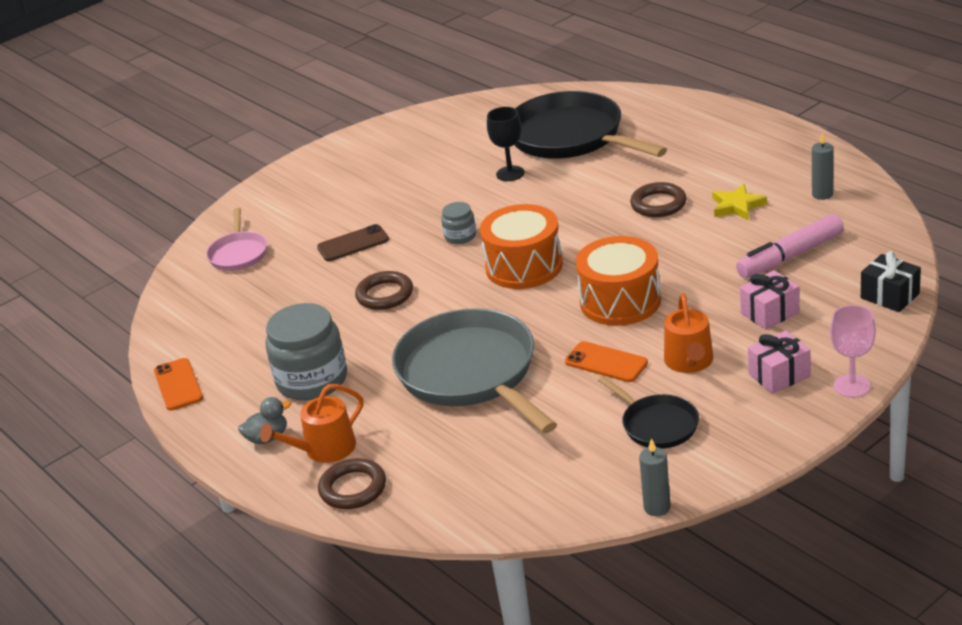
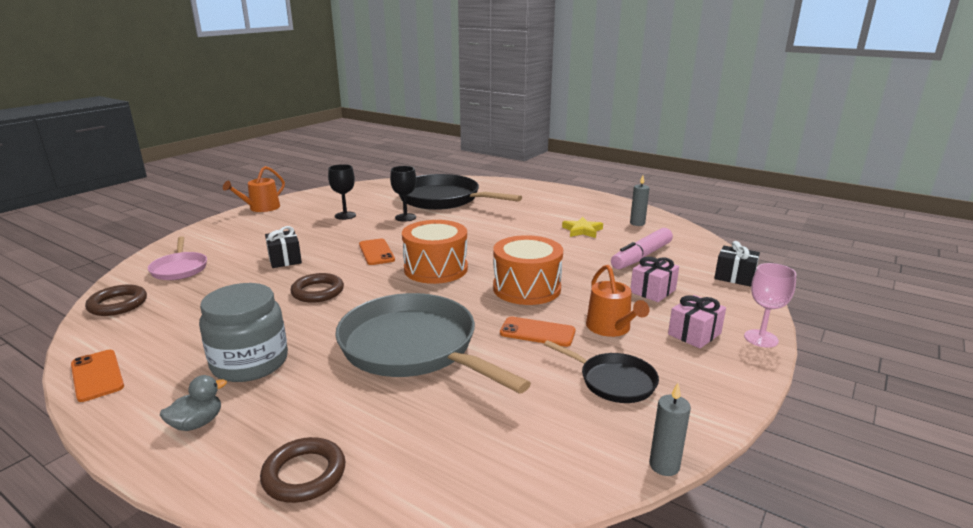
camera: 20 degrees left, 10 degrees down
(324, 449) = (266, 431): orange watering can -> orange watering can (261, 208)
(353, 244) = (285, 259): brown phone -> black gift
(433, 168) = (345, 215): none -> black goblet
(460, 236) = (376, 252): grey jar -> orange phone
(658, 204) = (524, 231): brown ring -> brown ring (118, 304)

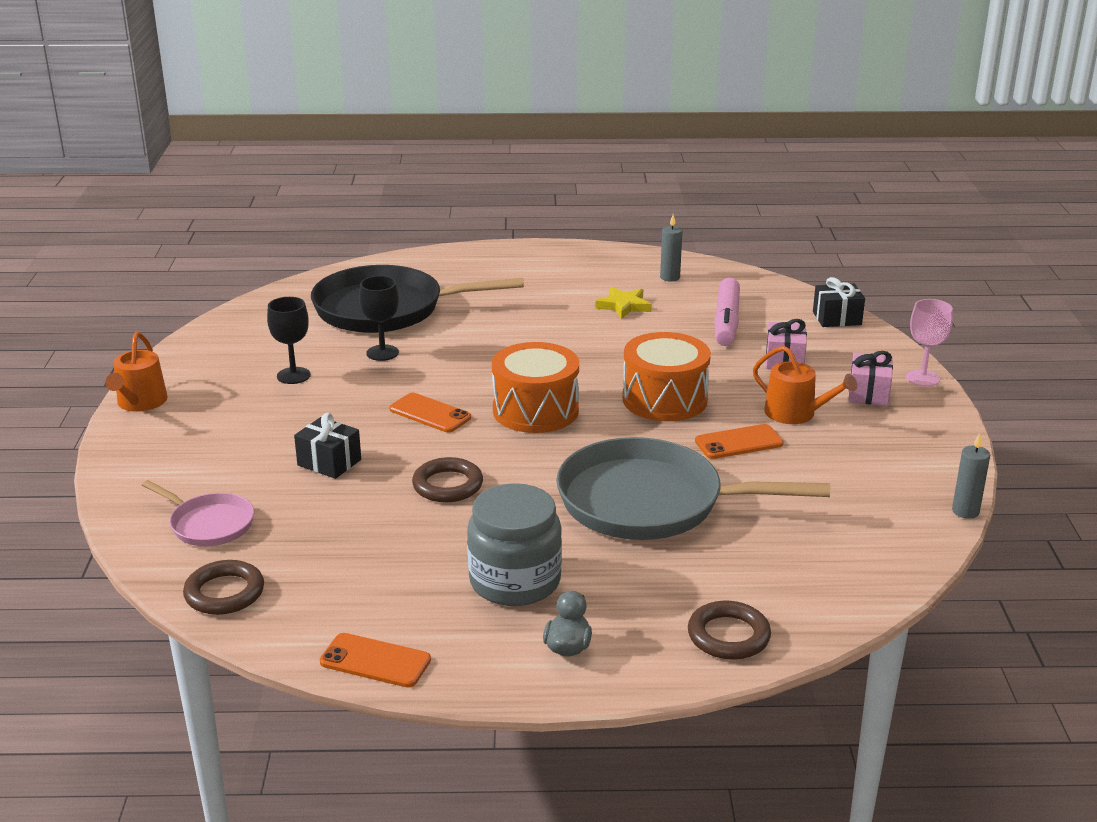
camera: 35 degrees left, 5 degrees up
(613, 381) = (857, 462): black pan -> none

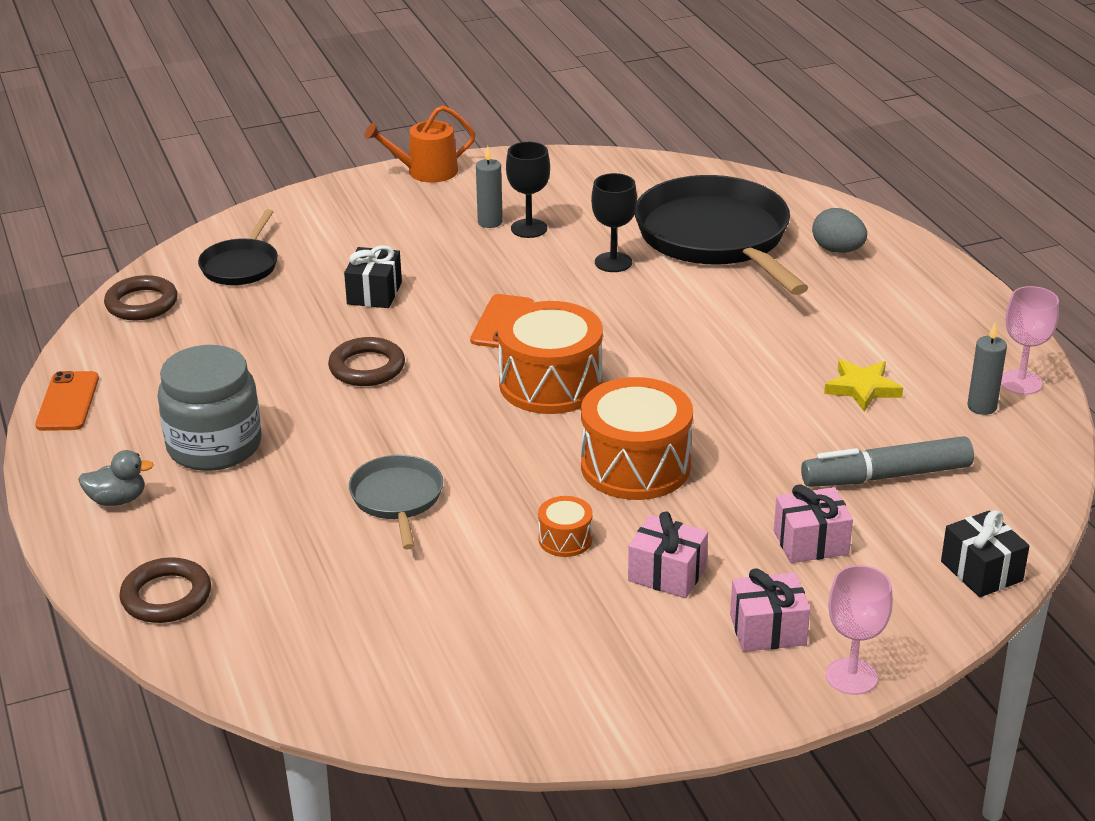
camera: 70 degrees right, 5 degrees up
(209, 524) = (241, 265): pink pan -> black pan
(445, 274) = (837, 250): none -> grey egg
(649, 502) = (397, 499): grey pan -> grey pan, size x0.50
(651, 261) = (1020, 382): none -> pink goblet
(726, 322) = (886, 476): pink marker -> grey marker
(739, 442) = (565, 539): orange phone -> orange drum
(796, 414) = (667, 574): orange watering can -> pink gift
(965, 511) = (499, 752): grey candle -> grey candle (490, 222)

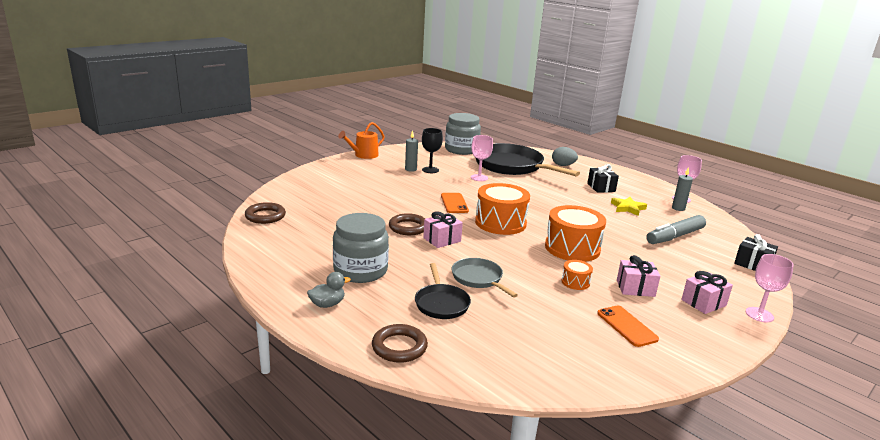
camera: 25 degrees left, 10 degrees down
(68, 402) = (258, 263): orange phone -> orange phone (626, 326)
(241, 265) = (306, 196): black pan -> black pan (441, 303)
(374, 293) = (383, 199): black gift -> black gift (601, 187)
(613, 262) = (479, 178): black goblet -> pink goblet
(646, 178) = (461, 150): none -> grey jar
(811, 542) = (677, 265): pink gift -> pink gift (442, 240)

